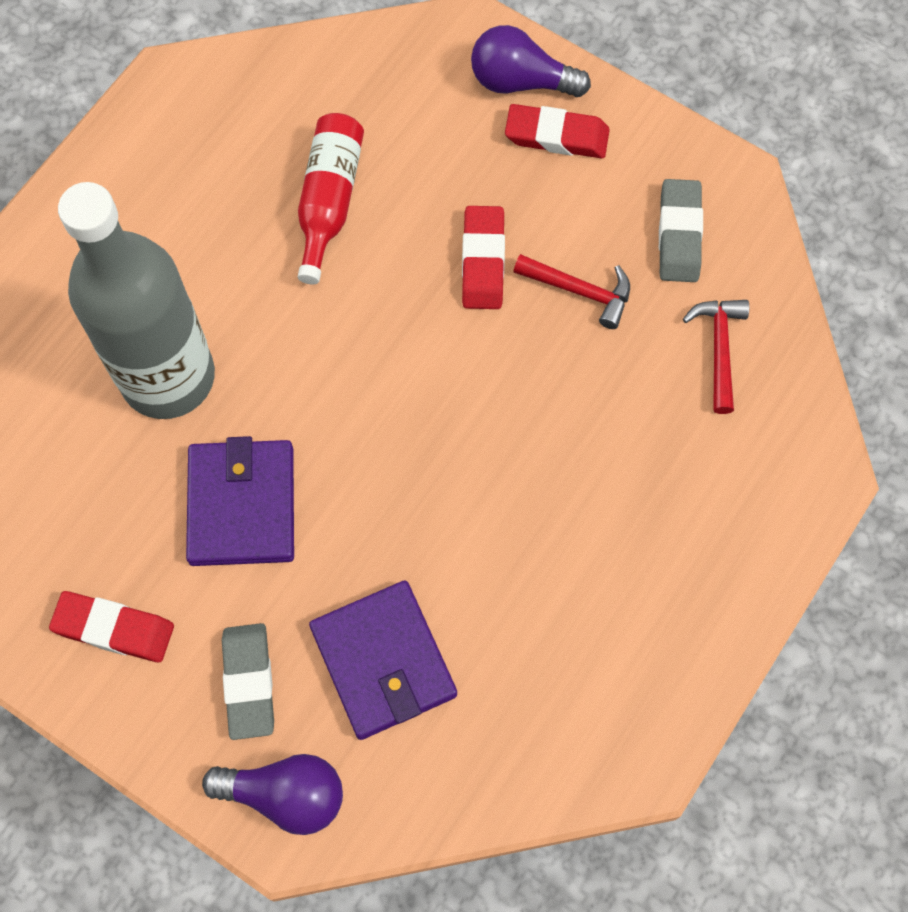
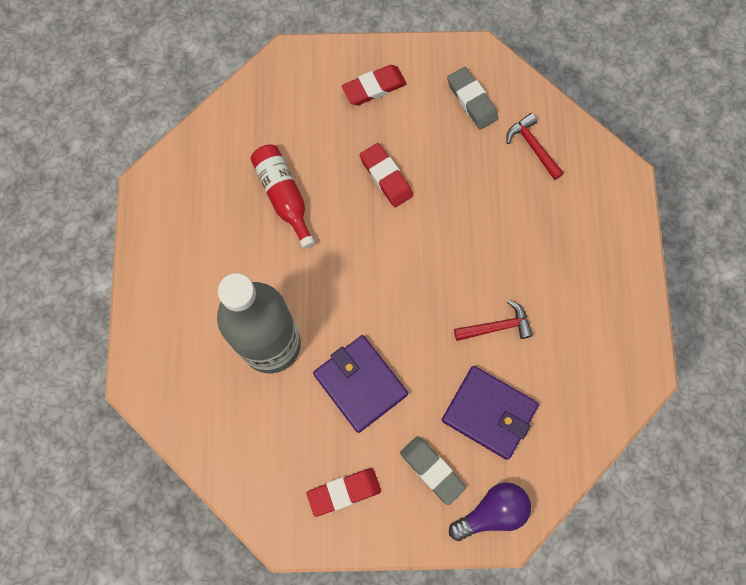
camera: 35 degrees left, 5 degrees up
(520, 81) = (334, 70): purple light bulb -> none
(580, 291) = (445, 161): red hammer -> red hammer (497, 327)

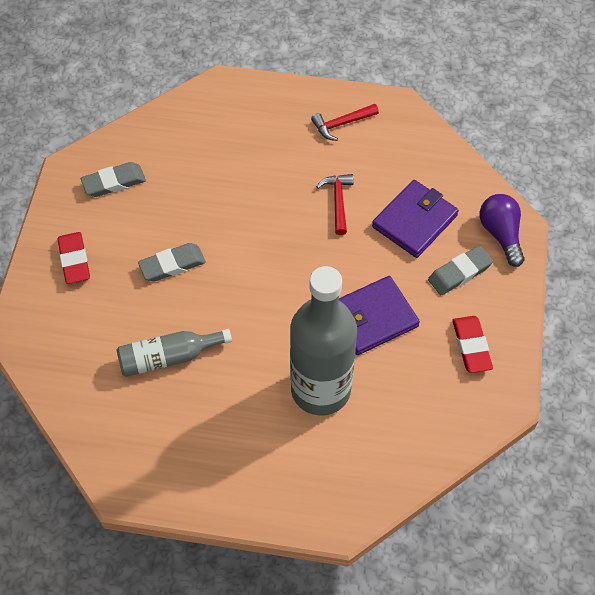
camera: 80 degrees left, 15 degrees down
(283, 196) = (168, 357): red bottle -> grey bottle
(386, 177) = (172, 265): red eraser -> grey eraser
(533, 146) = (174, 144): red hammer -> red hammer (341, 124)

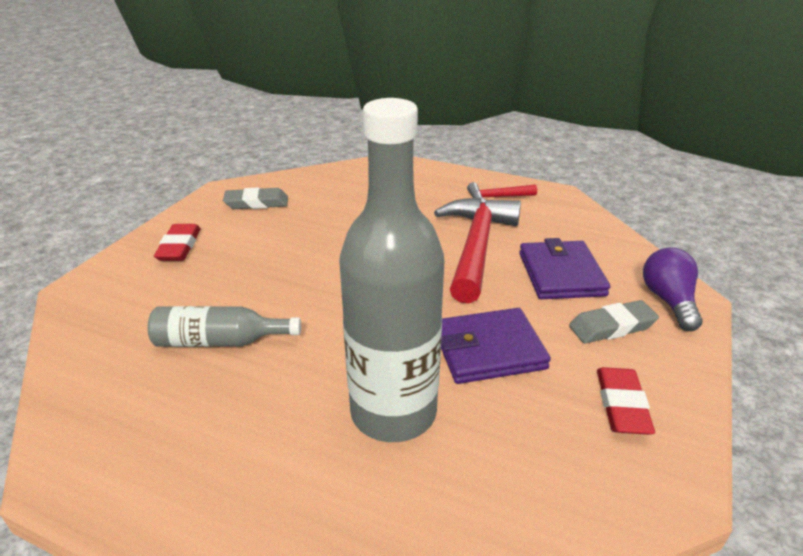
camera: 15 degrees right, 25 degrees down
(172, 265) = (275, 265): grey eraser -> none
(338, 202) = (476, 247): red hammer -> red hammer, size x2.10
(414, 221) = (561, 274): purple wallet -> purple wallet turned 60 degrees counterclockwise

